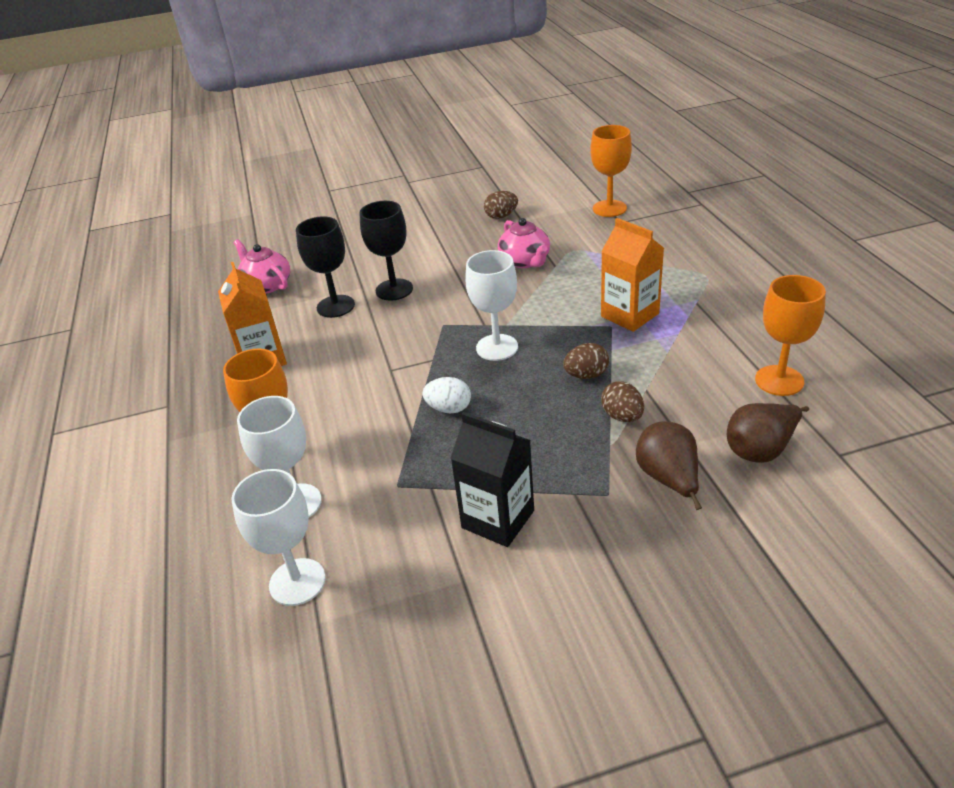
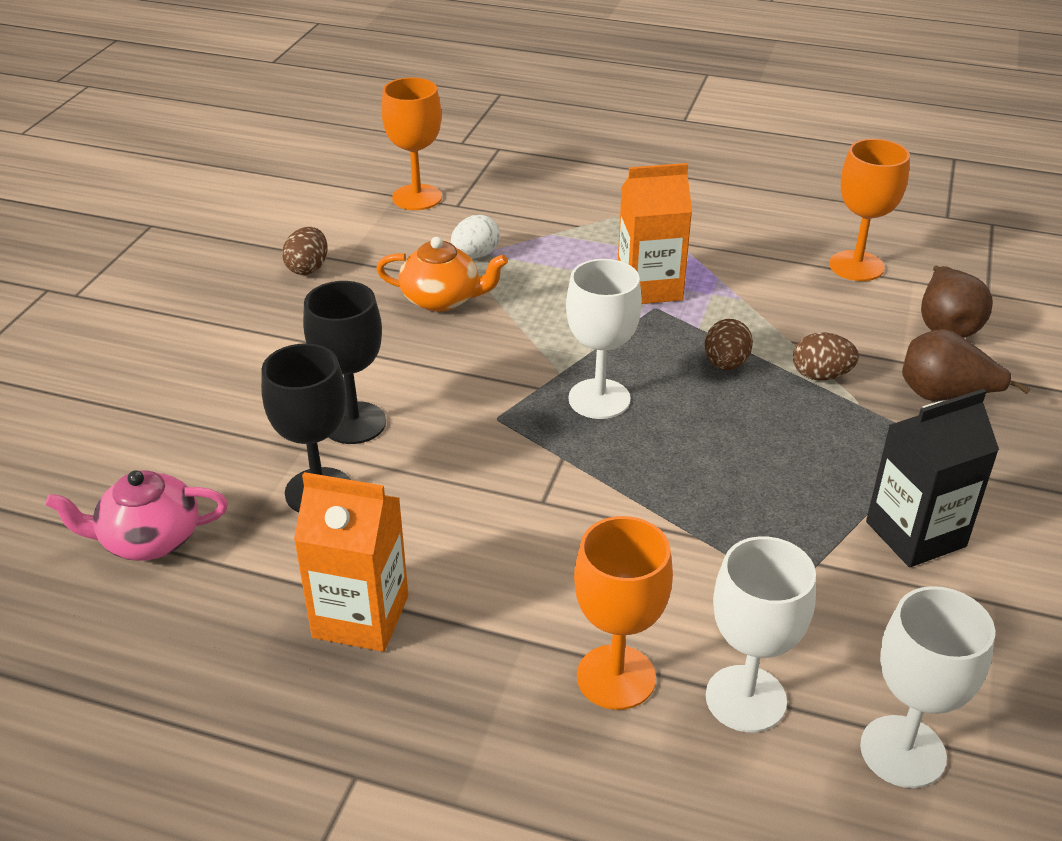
camera: 60 degrees left, 0 degrees up
(449, 408) = (681, 486): white egg -> white egg (475, 255)
(525, 261) = (442, 299): pink teapot -> orange teapot

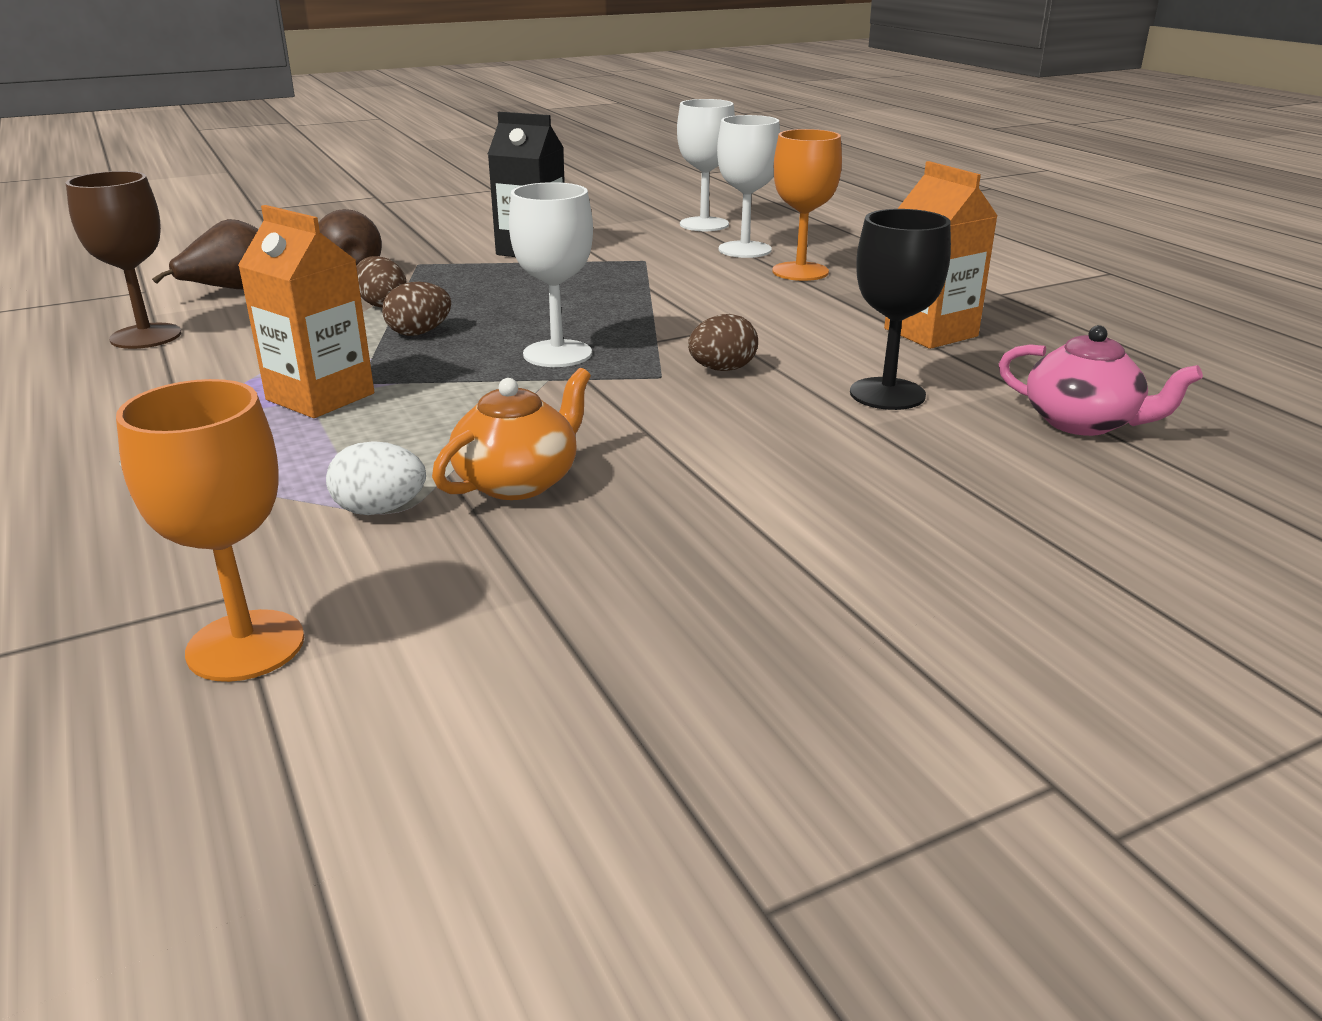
camera: 135 degrees left, 10 degrees down
(308, 268) = (604, 609): brown egg -> brown egg (722, 369)
(354, 423) = (792, 422): black goblet -> none
(442, 299) = (518, 481): orange teapot -> orange teapot turned 75 degrees clockwise
(856, 266) = (146, 336): orange goblet -> brown goblet

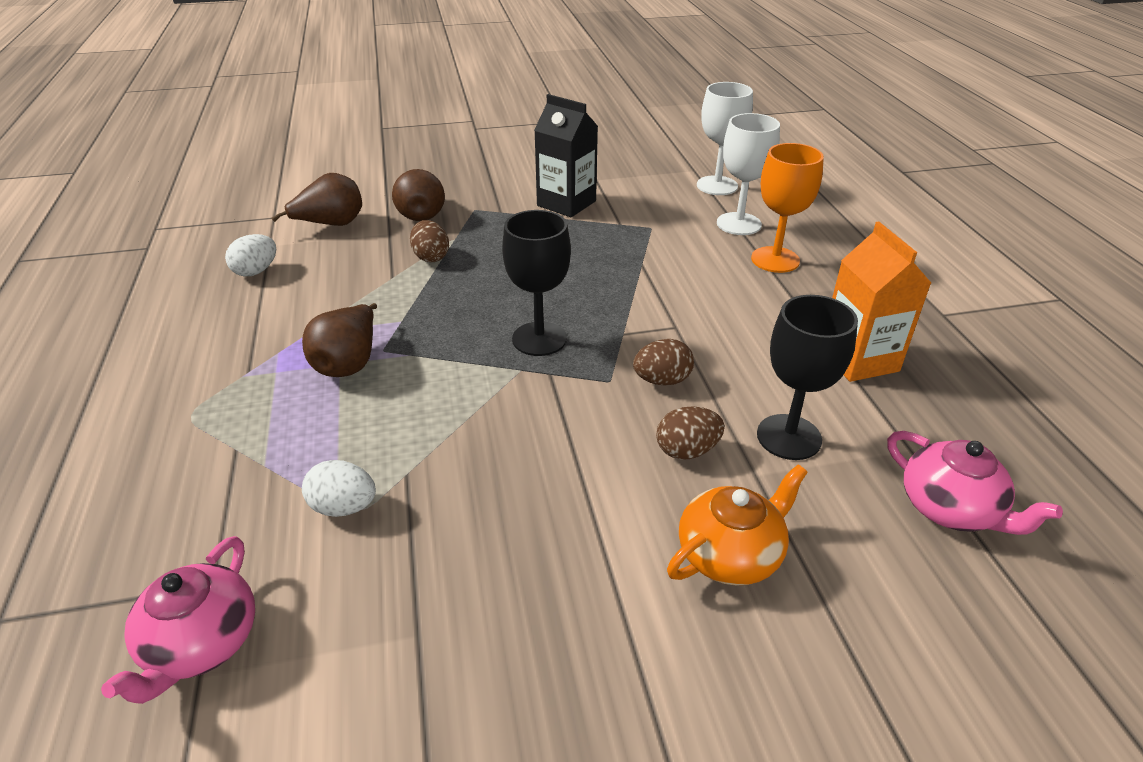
camera: 15 degrees right, 10 degrees up
(146, 336) = (256, 271): brown goblet -> white egg
(245, 645) = (201, 644): orange goblet -> pink teapot
(320, 397) = (349, 363): orange carton -> brown pear
(419, 333) = (445, 296): brown egg -> brown egg (687, 450)
(518, 481) = (454, 493): orange teapot -> orange teapot (730, 554)
(557, 354) = (539, 339): white goblet -> black goblet

